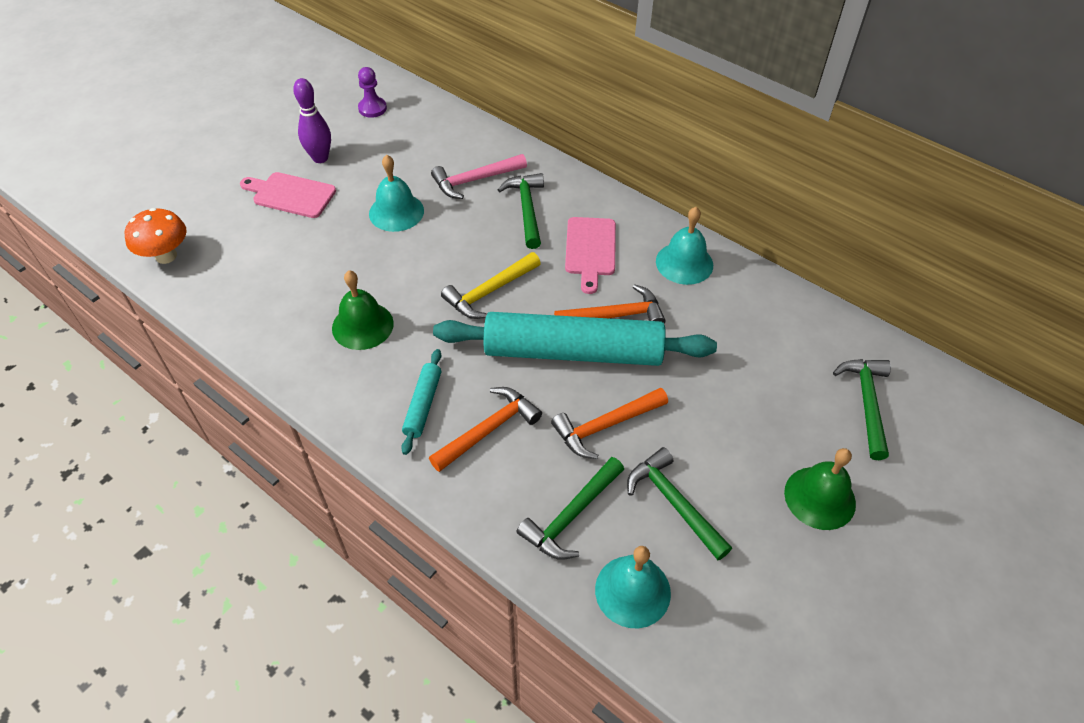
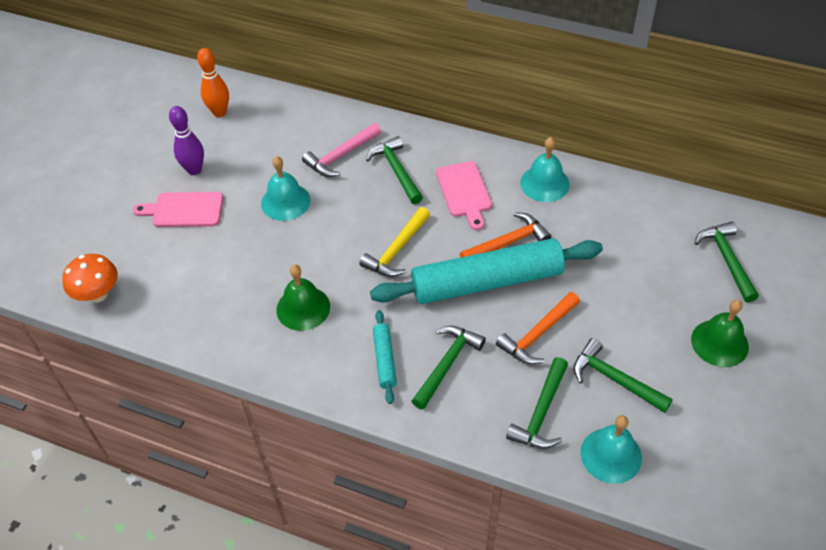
camera: 15 degrees left, 0 degrees up
(372, 108) = (219, 112): purple pawn -> orange bowling pin
(489, 429) = (447, 364): orange hammer -> green hammer

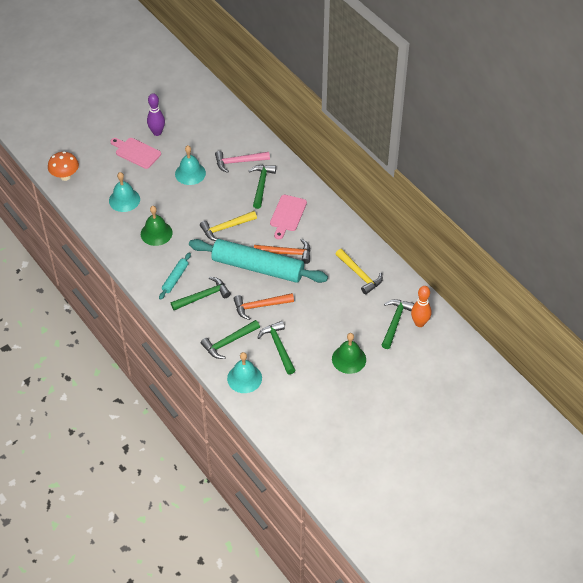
camera: 30 degrees right, 0 degrees up
(219, 112) = (194, 105): orange bowling pin -> orange bowling pin (419, 323)
(544, 183) = (335, 232): turquoise bell -> turquoise bell (124, 200)
(626, 222) = (360, 275): none -> yellow hammer

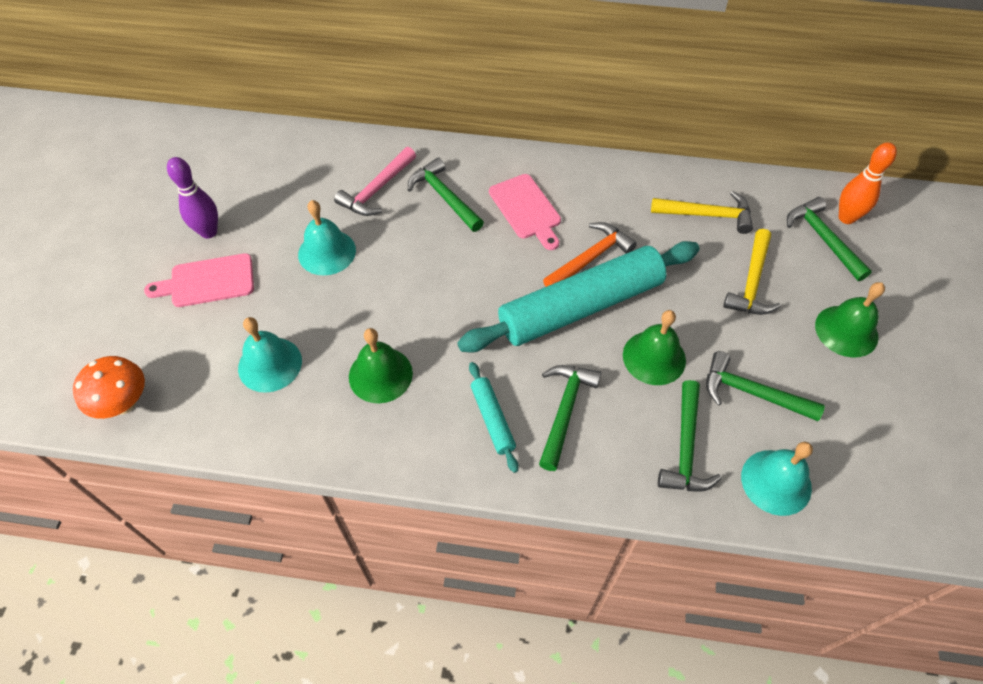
camera: 45 degrees left, 5 degrees up
(226, 228) = (470, 288): yellow hammer -> yellow hammer (752, 282)
(260, 306) = (654, 357): orange hammer -> green bell

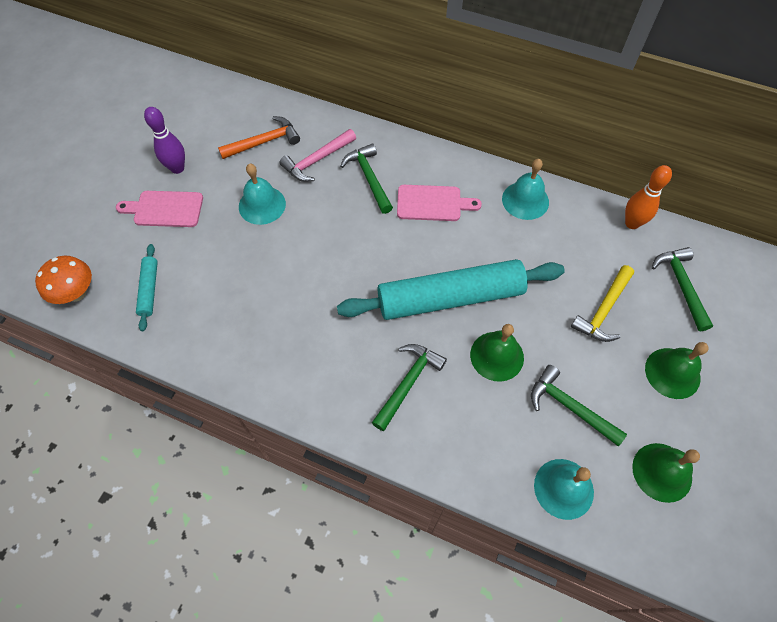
camera: 15 degrees right, 5 degrees up
(270, 364) = (191, 288): turquoise bell -> turquoise bell (525, 200)
(380, 375) = (272, 317): green bell -> green bell (662, 472)
(492, 419) = (348, 375): turquoise rolling pin -> turquoise rolling pin (149, 289)
(526, 209) = (432, 203): pink cutting board -> pink cutting board turned 75 degrees counterclockwise
(590, 258) = (472, 257): orange hammer -> orange hammer (264, 142)
(685, 448) = (497, 439): green hammer -> none
(707, 215) = (585, 241): yellow hammer -> none
(846, 218) = (709, 271): orange bowling pin -> orange bowling pin (632, 223)

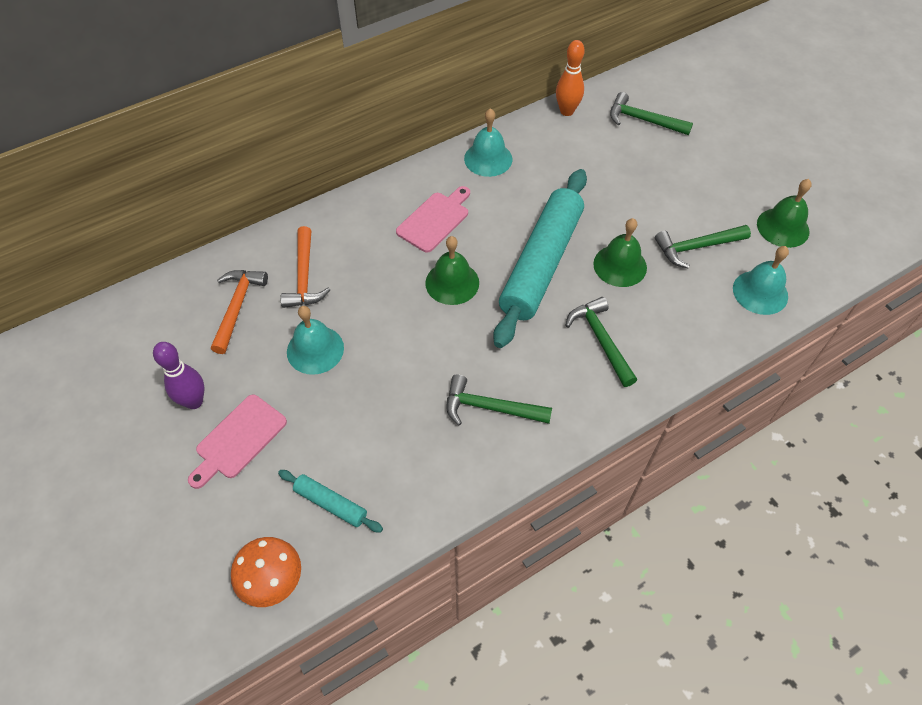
camera: 55 degrees left, 5 degrees down
(317, 160) = (304, 277): pink hammer -> orange hammer
(369, 178) = (363, 249): green hammer -> green hammer (489, 408)
(603, 310) = (630, 176): yellow hammer -> none
(672, 373) = (710, 171): green bell -> green bell (452, 282)

